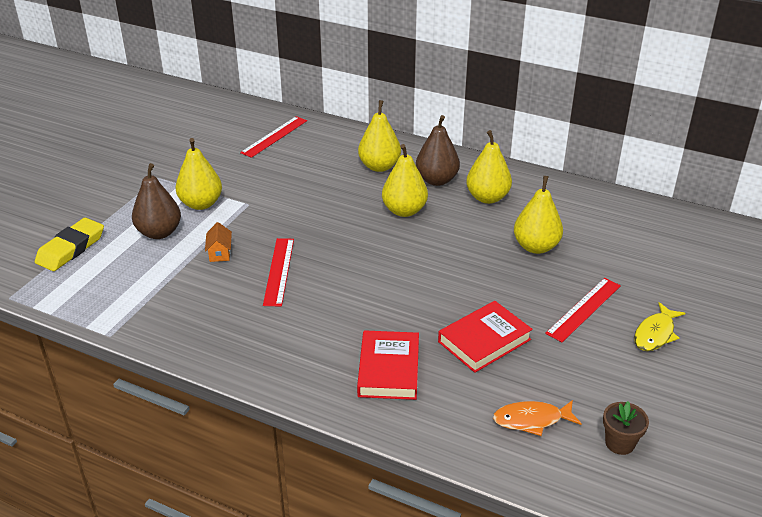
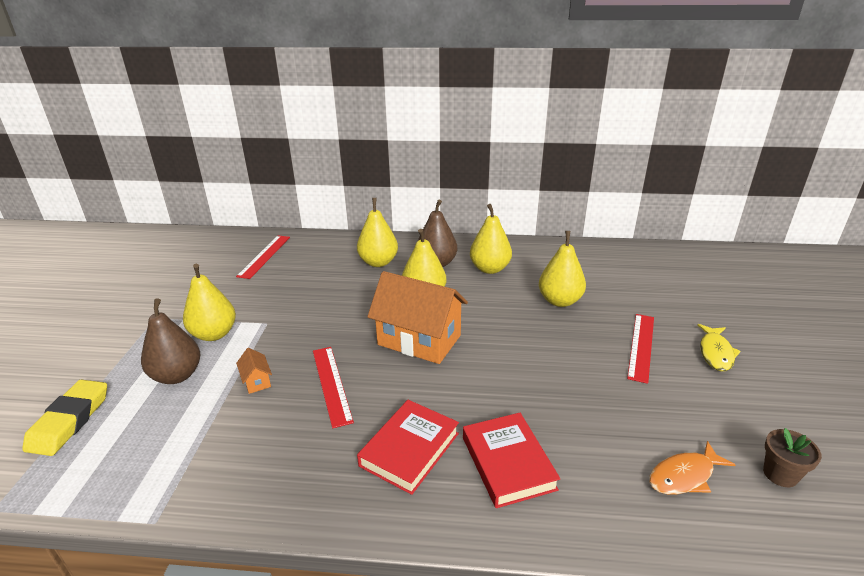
camera: 20 degrees left, 5 degrees down
(375, 252) = (419, 340): none -> orange house
(484, 340) = (579, 402): red book -> red book (409, 449)

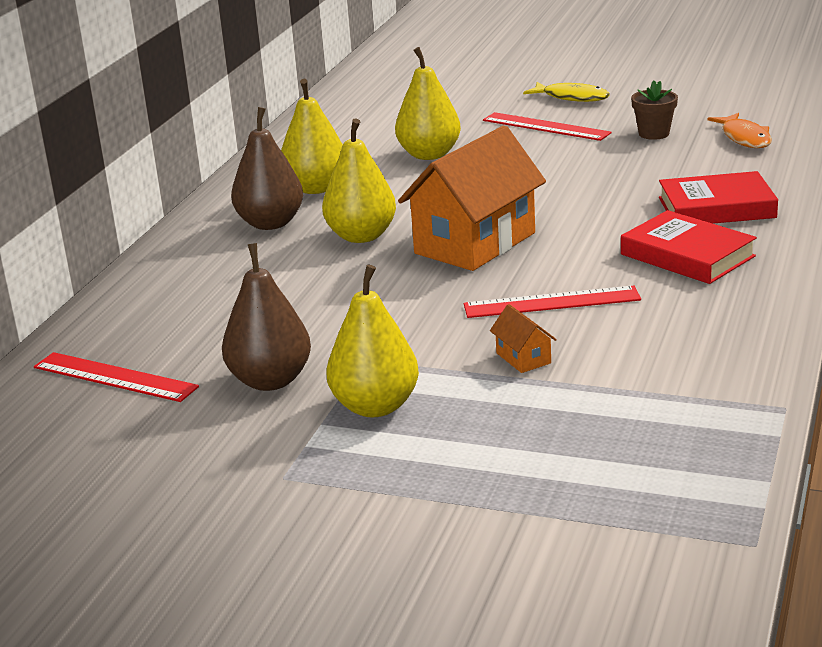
camera: 75 degrees left, 5 degrees down
(69, 421) = (570, 516): yellow eraser -> none
(177, 375) = (483, 429): brown pear -> brown pear (270, 380)
(256, 381) = (523, 358): orange house -> orange house turned 75 degrees clockwise
(378, 262) = (230, 268): yellow pear -> none
(780, 474) = (747, 105): brown flower pot -> brown flower pot (654, 134)

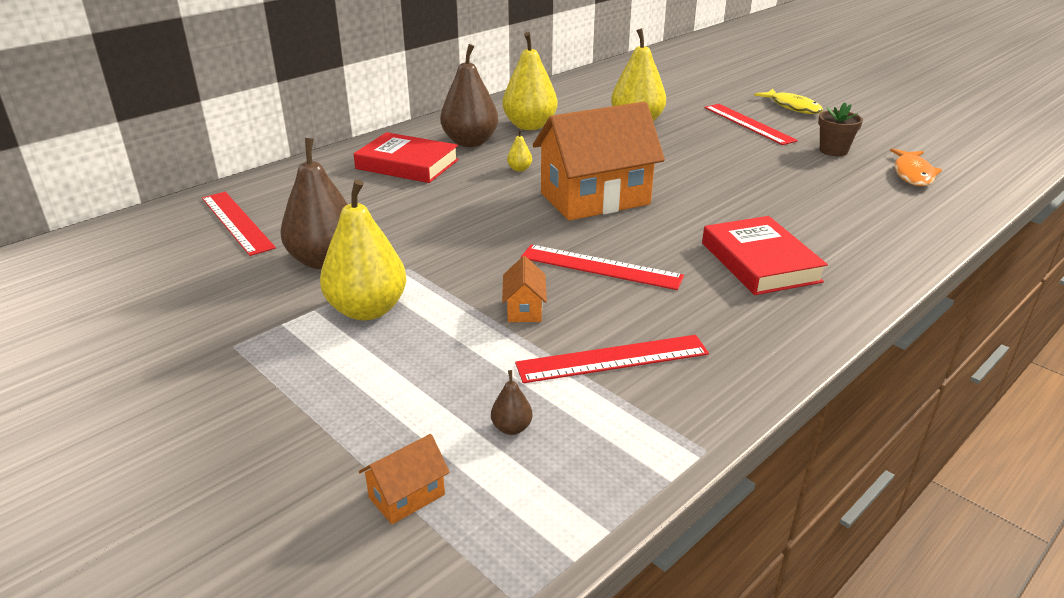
camera: 25 degrees right, 5 degrees up
(361, 236) = (519, 169): yellow pear -> yellow pear, size x0.41
(593, 519) = (407, 496): none -> orange house
(620, 446) = (511, 428): none -> brown pear
(645, 370) = (612, 358): none -> red ruler
(716, 207) = (829, 227): red book -> red book (407, 164)

